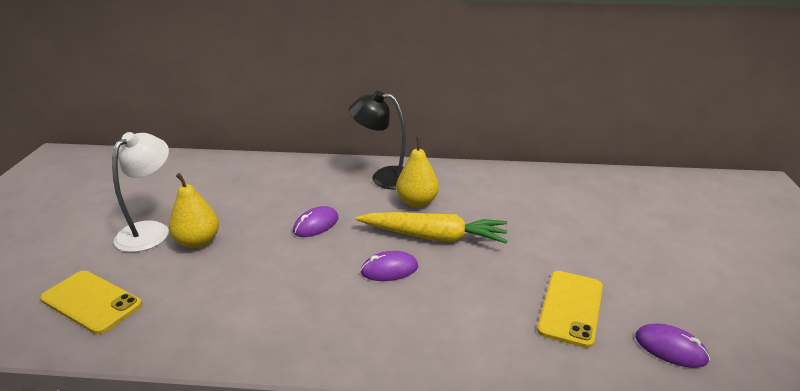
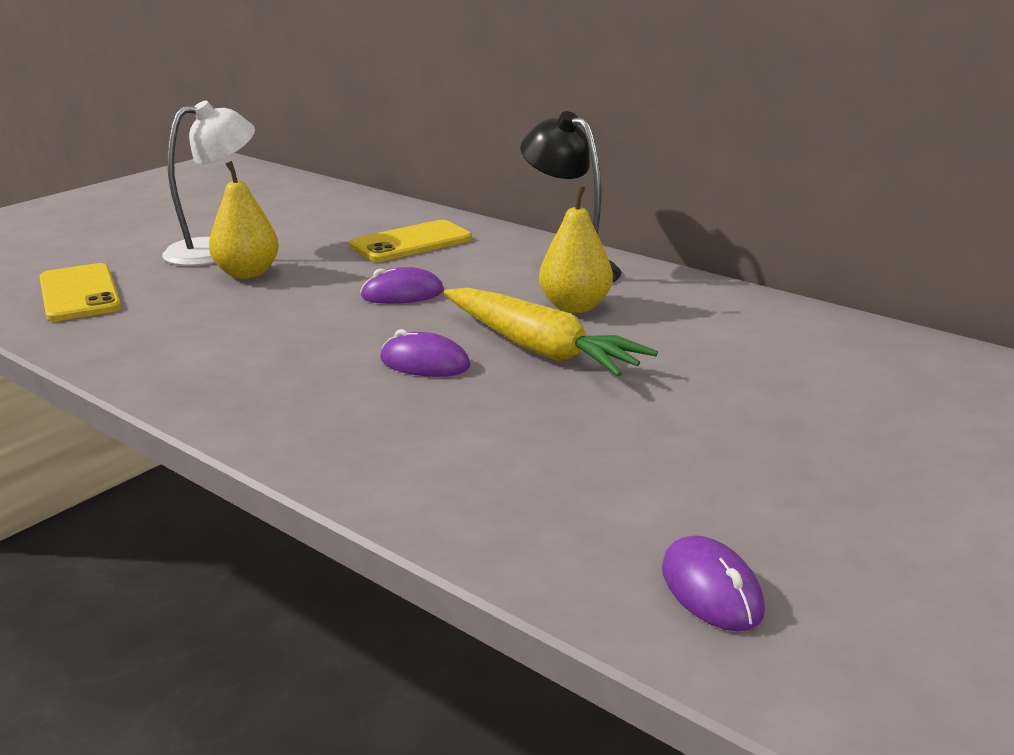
camera: 35 degrees right, 5 degrees down
(570, 308) = (620, 486): yellow phone -> yellow phone (411, 242)

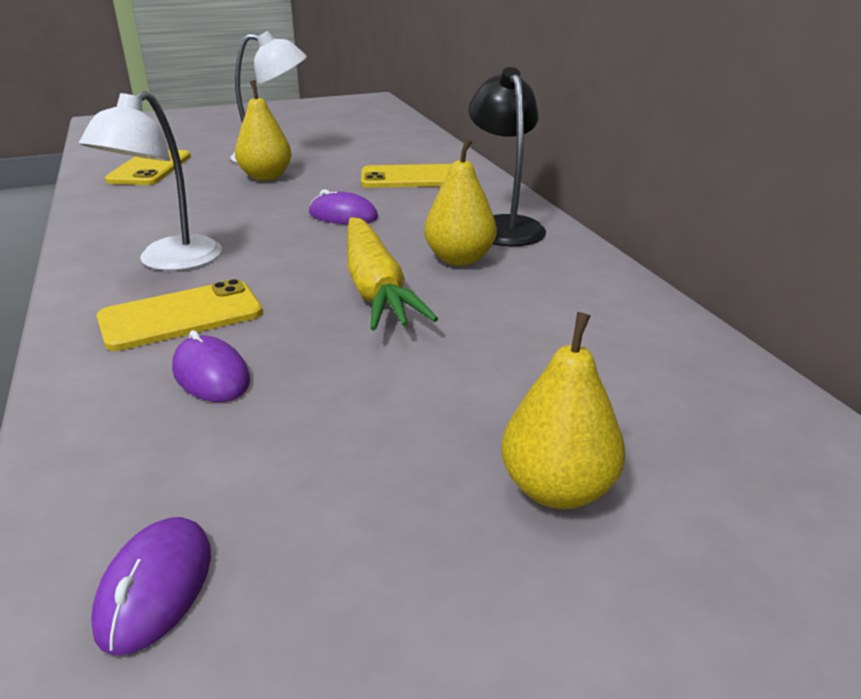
camera: 30 degrees right, 5 degrees up
(294, 379) = (169, 262): none -> white lamp
(398, 420) = (181, 316): none -> yellow phone
(424, 363) = (273, 275): purple mouse -> purple mouse (211, 375)
(875, 442) = (557, 489): none -> yellow pear

